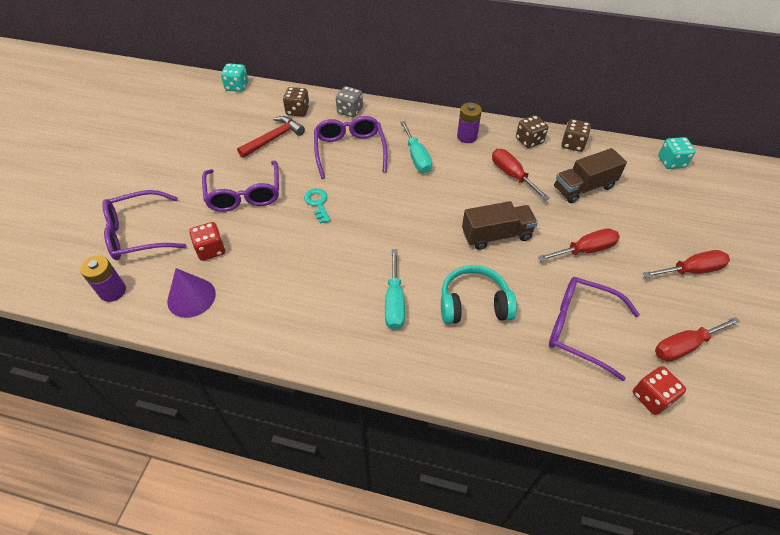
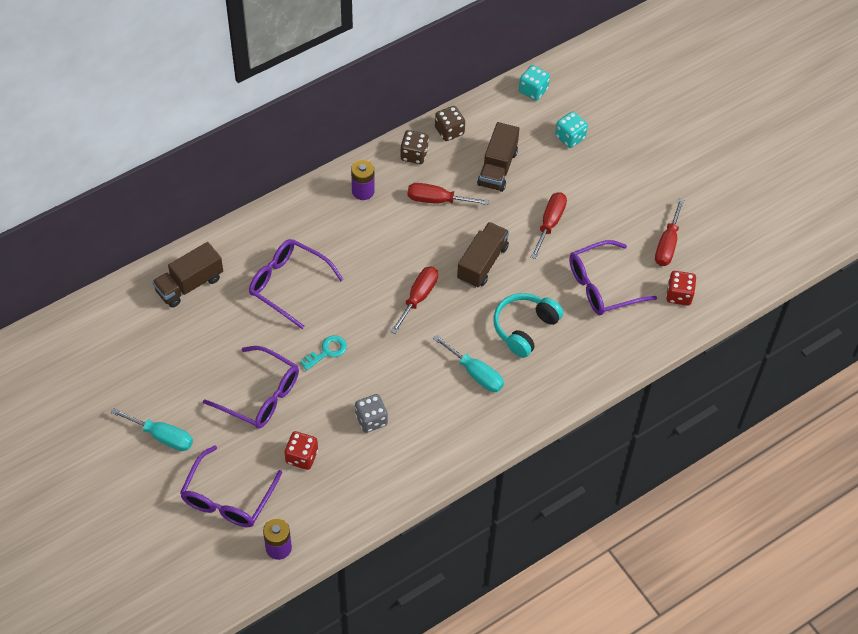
camera: 50 degrees left, 5 degrees up
(191, 297) = (340, 498): purple cone -> none
(237, 86) = (94, 307): turquoise dice -> turquoise dice (570, 137)
(273, 138) = (209, 328): red hammer -> none
(297, 111) = (189, 284): brown dice -> brown truck
(317, 203) = (327, 351): turquoise key -> turquoise key turned 120 degrees clockwise
(350, 111) = (235, 246): grey dice -> grey dice (371, 420)
(417, 157) = (348, 245): turquoise screwdriver -> turquoise screwdriver (162, 436)
(691, 270) = (626, 182): red screwdriver -> red screwdriver (418, 297)

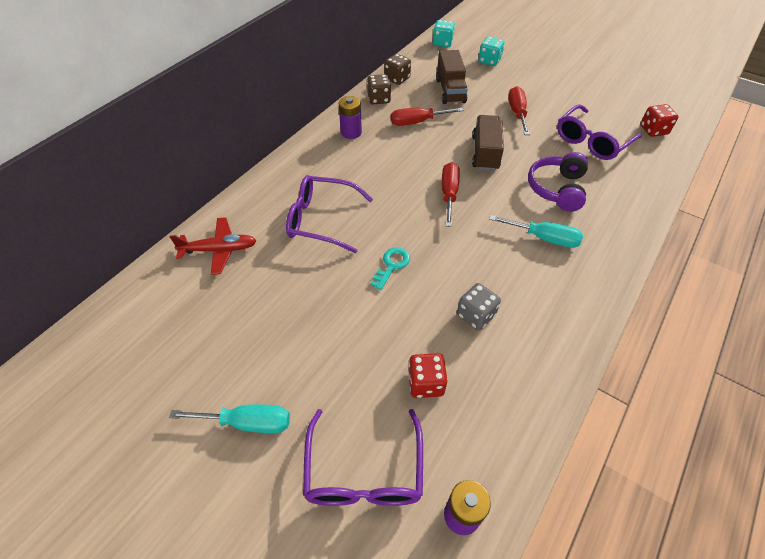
camera: 20 degrees left, 5 degrees down
(189, 284) = (219, 250): brown truck -> red plane
(260, 395) = (345, 332): purple glasses -> none
(525, 328) = (557, 189): turquoise headphones -> purple headphones
(667, 244) = (614, 102): red screwdriver -> none

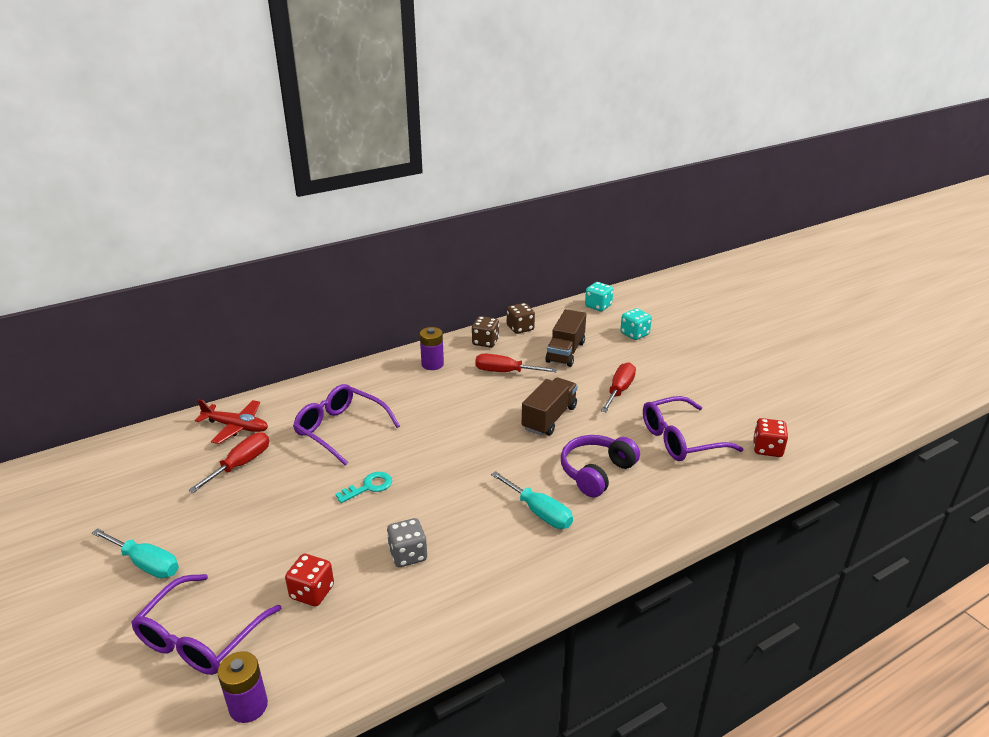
camera: 25 degrees right, 20 degrees down
(449, 194) = (478, 443): red screwdriver -> red screwdriver (241, 464)

